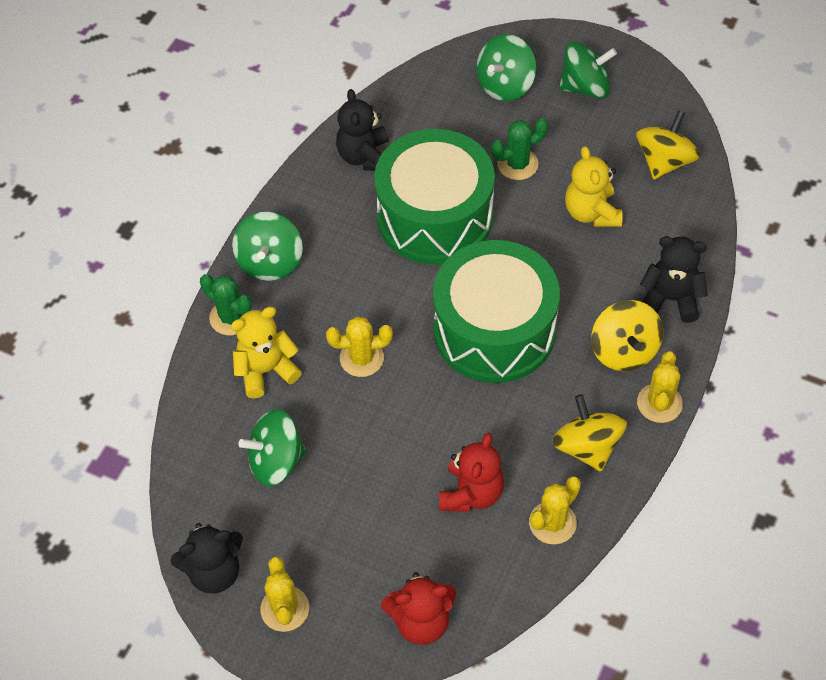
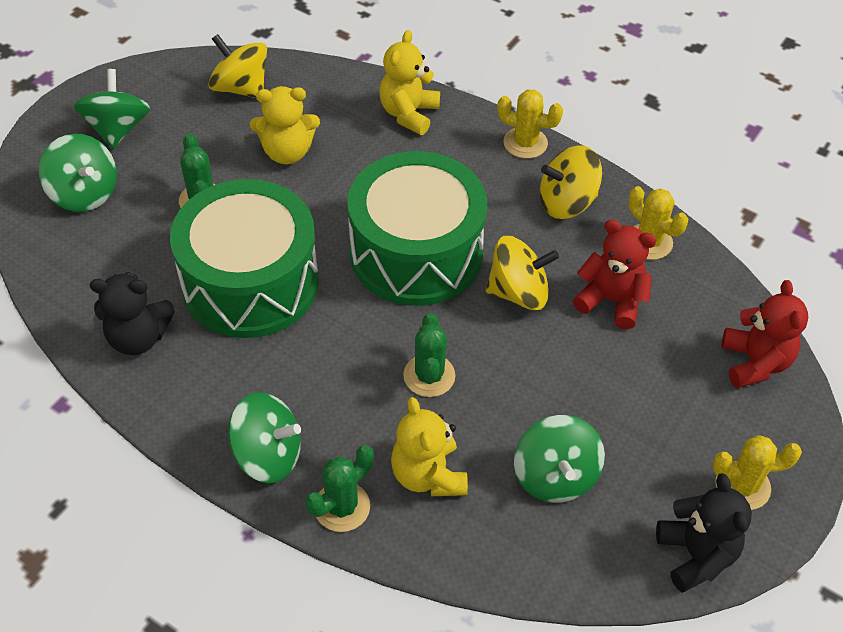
camera: 85 degrees left, 5 degrees down
(361, 358) = (429, 376): yellow cactus -> green cactus
(624, 350) = (461, 157): yellow spinning top -> yellow spinning top (518, 292)
(671, 299) = (409, 114): black teddy bear -> yellow teddy bear

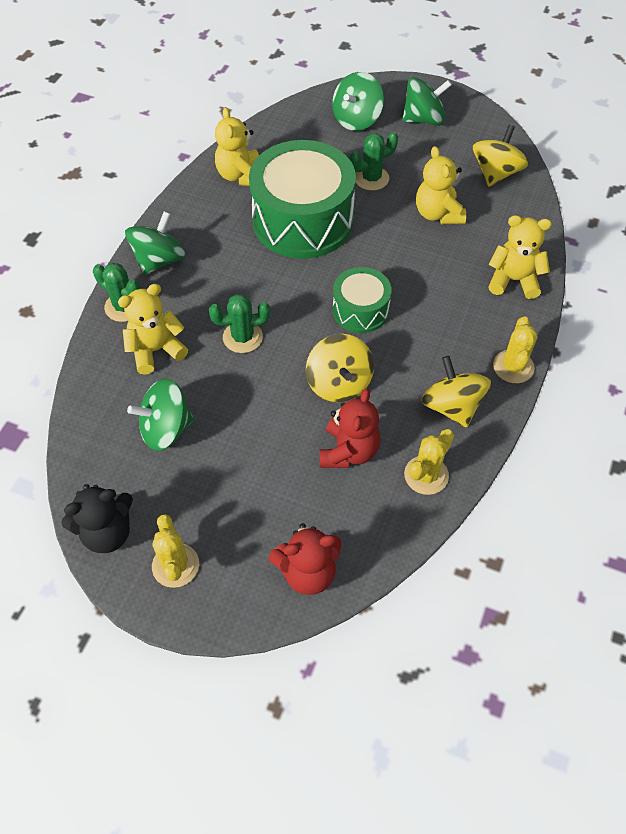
camera: 80 degrees right, 5 degrees up
(138, 337) = (240, 176): black teddy bear -> yellow teddy bear
(268, 455) = (159, 260): green spinning top -> green spinning top turned 150 degrees counterclockwise
(416, 253) = (360, 310): green drum -> green drum, size x0.52

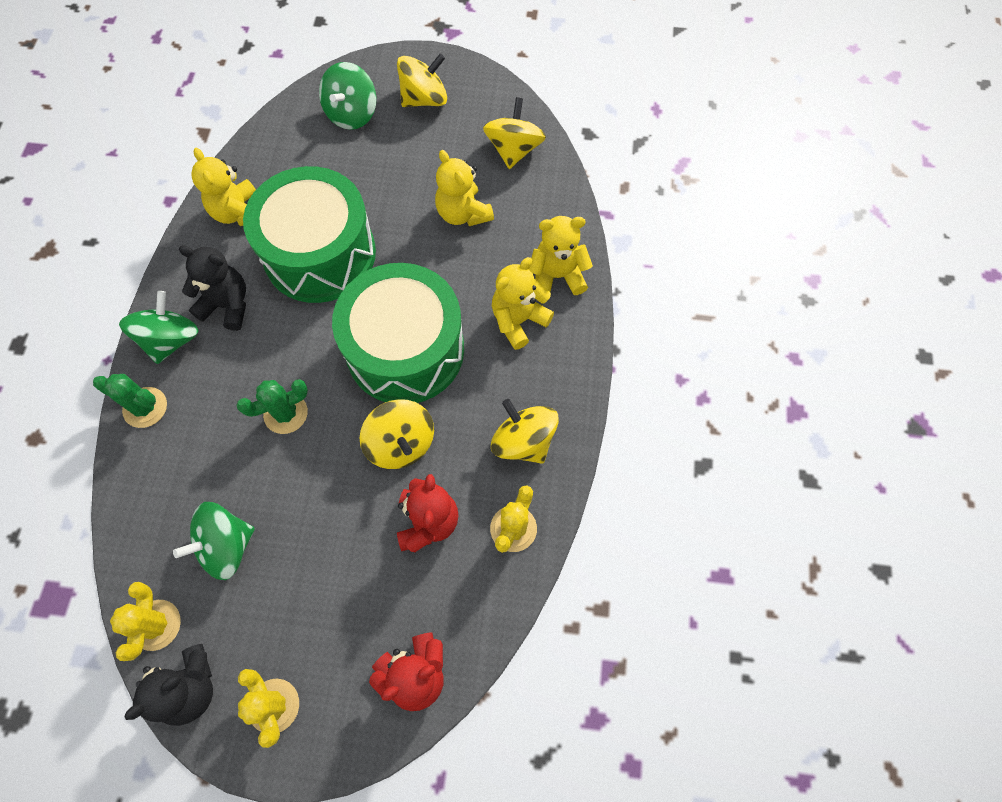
camera: 15 degrees left, 10 degrees up
(156, 350) = (193, 453): yellow teddy bear -> yellow teddy bear (518, 320)
(213, 244) = (227, 305): none -> black teddy bear
(360, 310) = (405, 350): green drum -> green drum, size x1.92
(371, 178) = (383, 185): green cactus -> none
(423, 119) = (424, 99): green spinning top -> yellow spinning top
(513, 367) = (576, 379): yellow cactus -> yellow cactus (156, 625)

